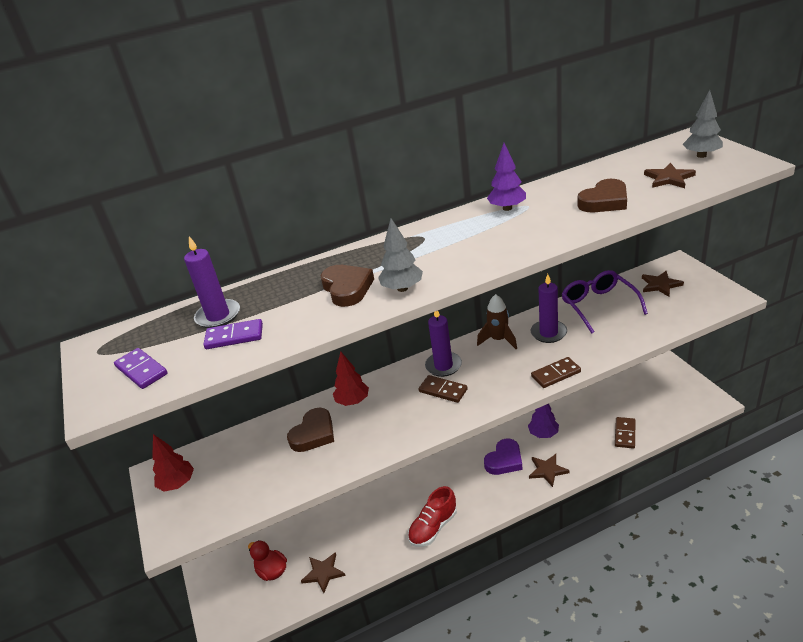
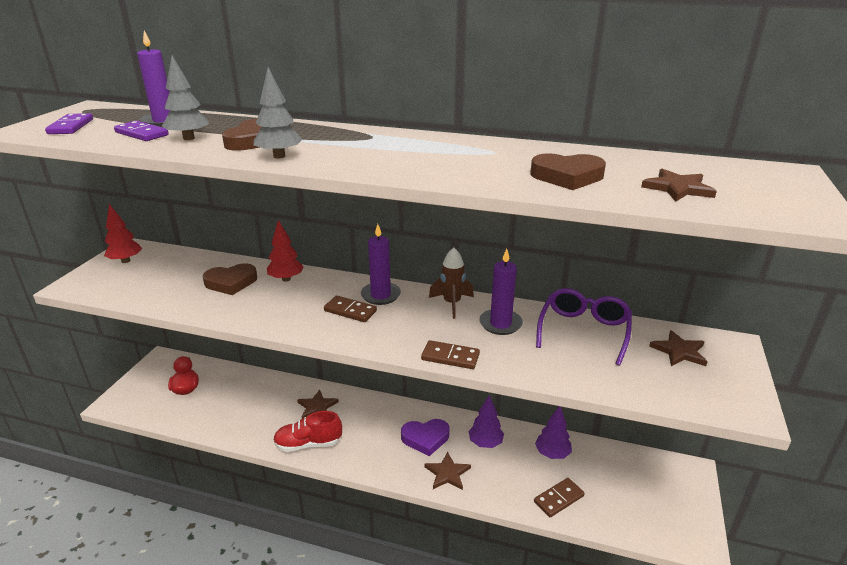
camera: 35 degrees right, 5 degrees down
(323, 573) = (207, 415): brown star -> brown star (317, 407)
(443, 390) = (350, 311): brown domino -> brown domino turned 45 degrees counterclockwise
(507, 208) = (475, 147): purple tree -> purple tree (552, 454)
(701, 155) = (764, 187): grey tree -> grey tree (189, 138)

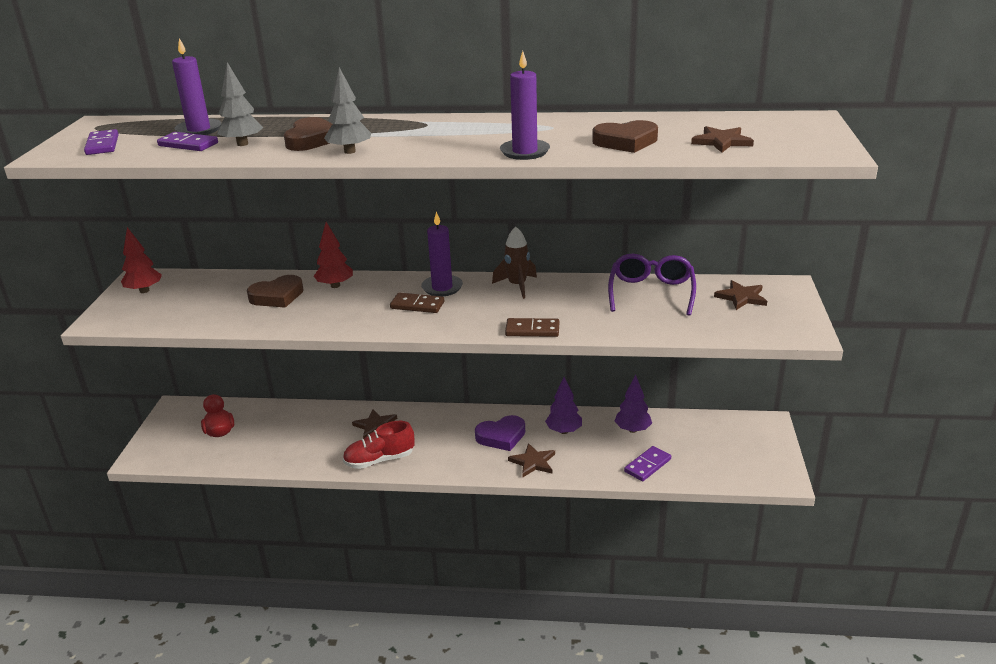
camera: 10 degrees left, 0 degrees up
(500, 324) = (571, 297): purple candle -> purple candle (525, 152)
(559, 499) = (647, 465): brown domino -> purple domino

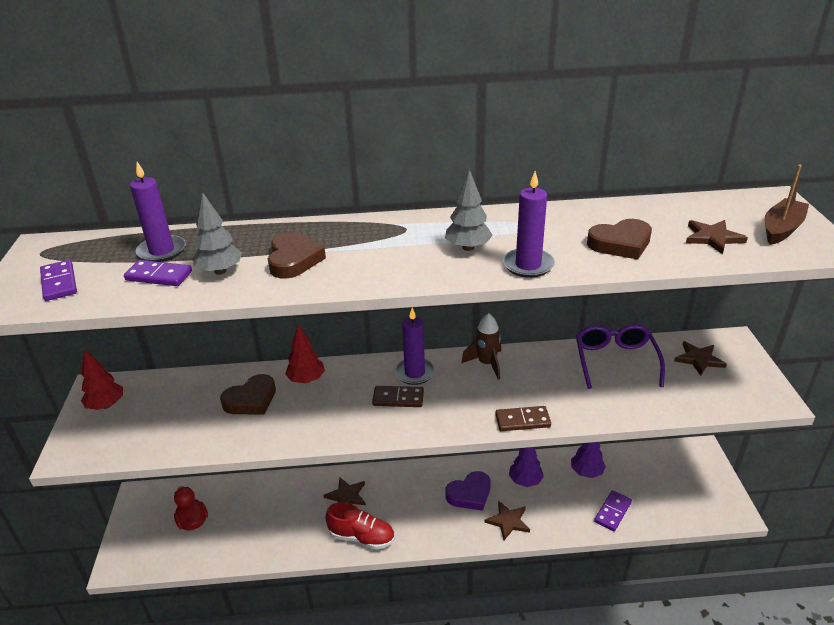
camera: 10 degrees left, 5 degrees up
(350, 151) = (344, 276): grey tree -> grey tree (468, 247)
(379, 460) = (362, 537): red shoe -> red shoe turned 135 degrees counterclockwise
(798, 138) = (781, 229): none -> brown boat

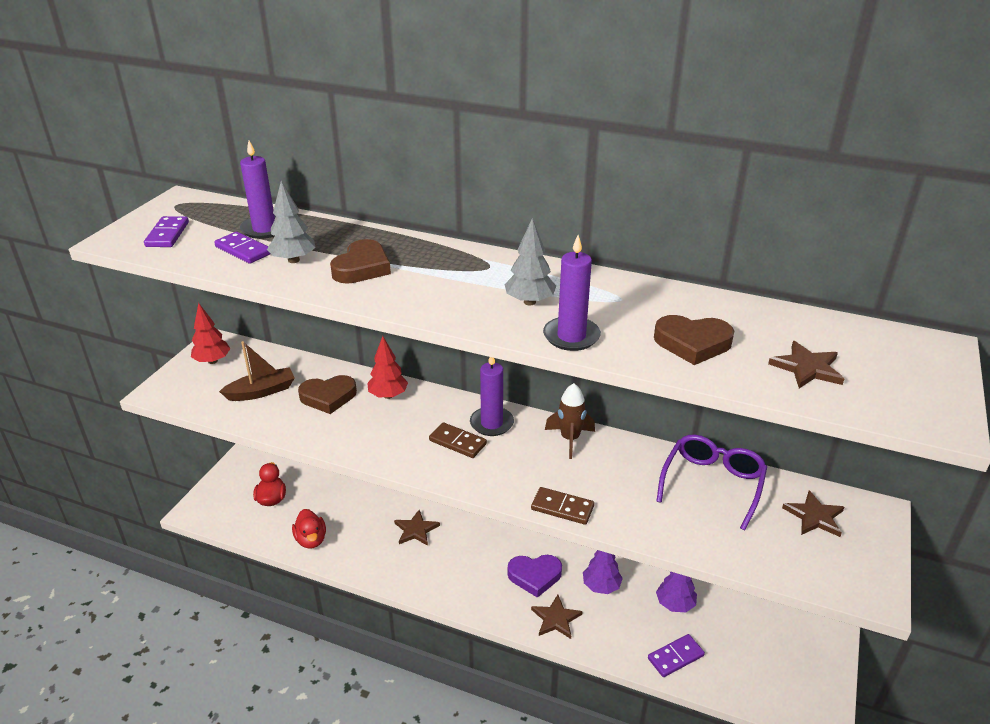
camera: 25 degrees right, 0 degrees up
(256, 543) = (311, 540): none -> red duck
(362, 537) = (405, 574): red shoe -> none
(781, 229) = (905, 383): brown boat -> brown boat (261, 391)

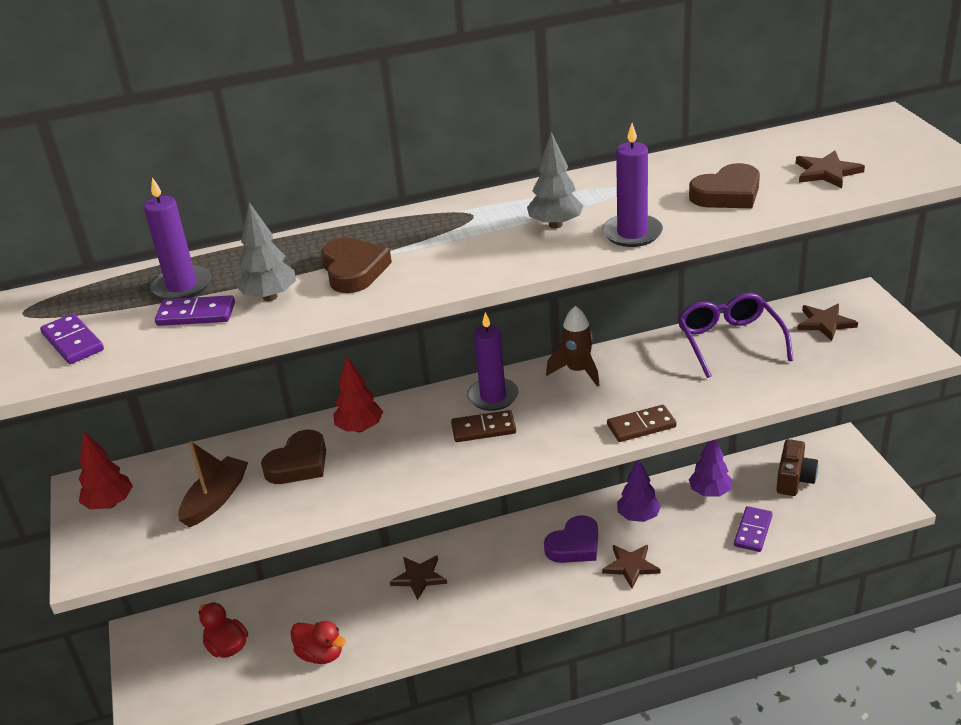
camera: 35 degrees left, 0 degrees up
(755, 639) = (794, 479): none -> brown camera

